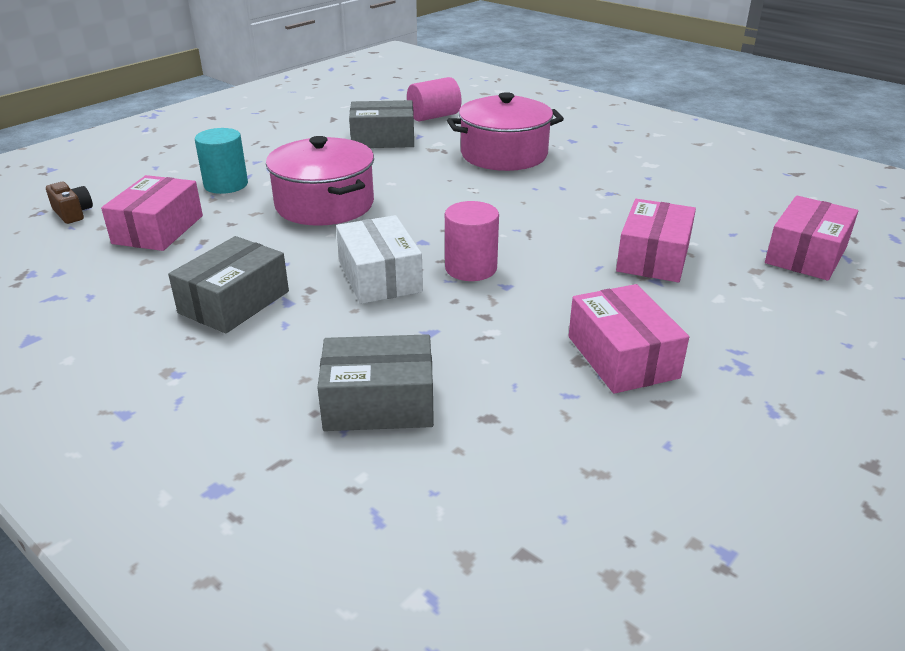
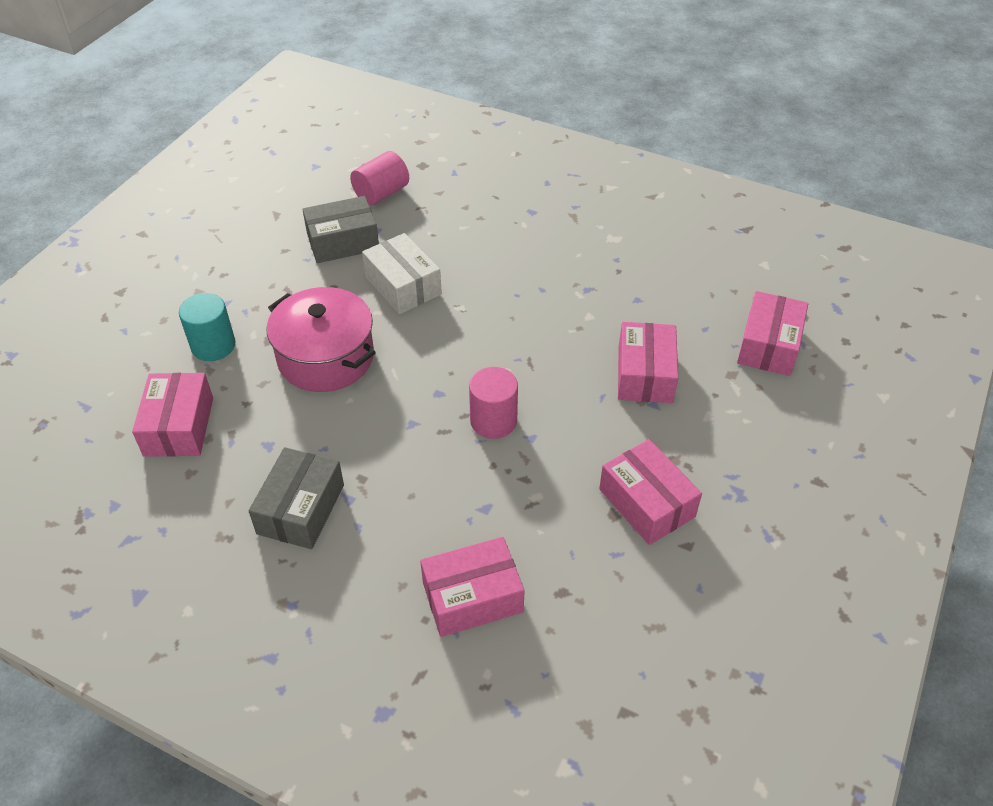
camera: 15 degrees left, 15 degrees up
(73, 213) = (77, 419): brown camera -> none
(379, 277) = (417, 449): white box -> white box (403, 286)
(379, 403) = (472, 597): grey box -> pink box
(504, 154) = (472, 247): pink pot -> none

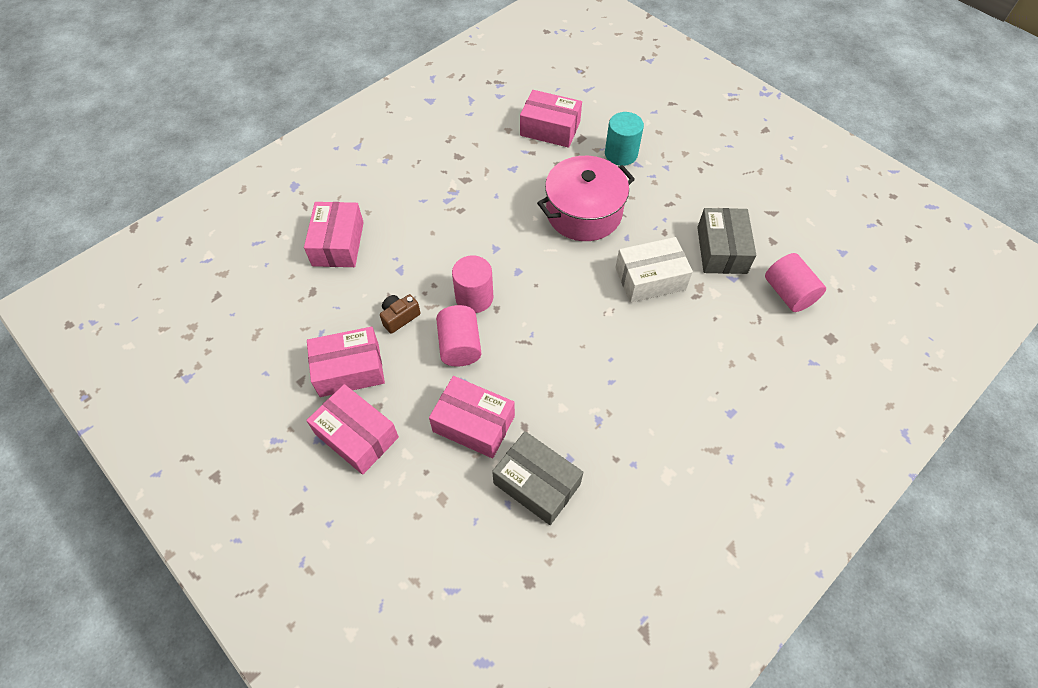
camera: 110 degrees right, 10 degrees up
(301, 509) = (451, 175): grey box -> grey box (537, 483)
(554, 482) = (399, 317): none -> brown camera
(563, 413) = (460, 346): none -> pink cylinder
(768, 345) = (461, 554): pink box -> pink box (357, 435)

